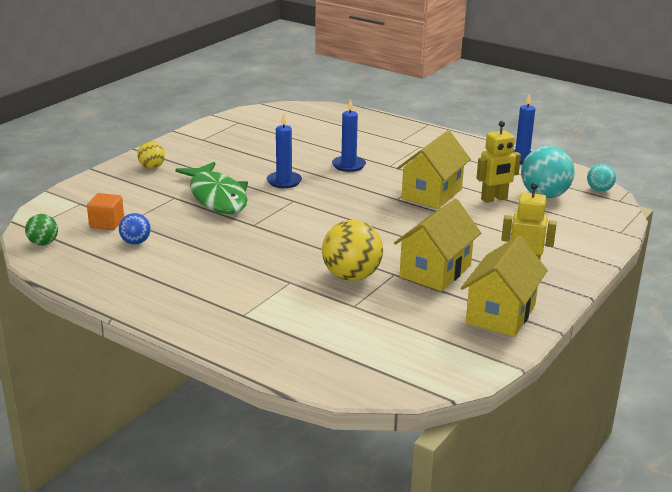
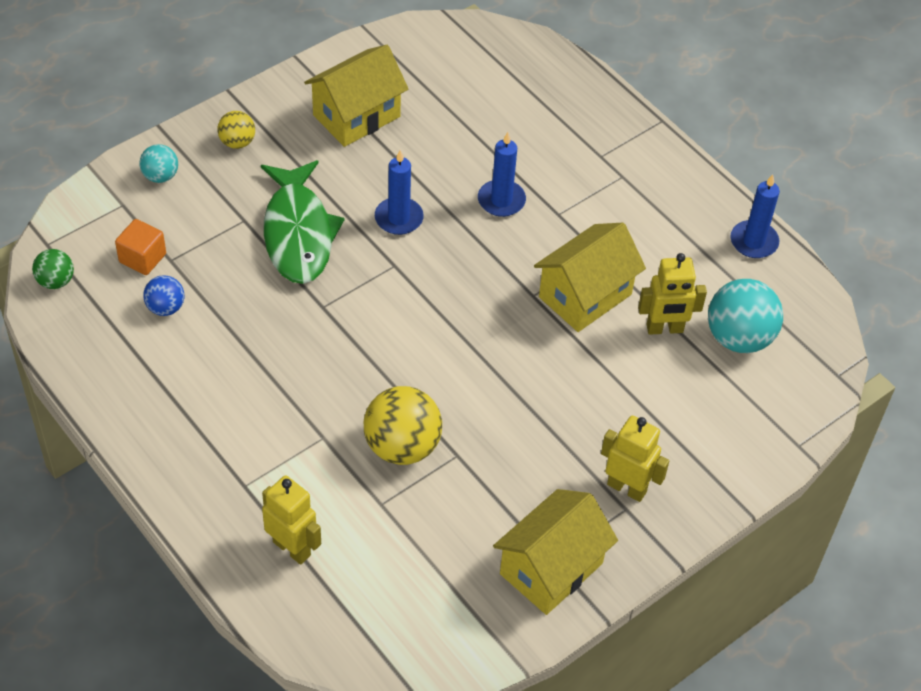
camera: 15 degrees right, 25 degrees up
(299, 339) = (292, 548): none -> yellow robot
(435, 271) = (511, 464): yellow house -> yellow house (356, 116)
(599, 190) = (823, 344): turquoise ball -> turquoise ball (160, 176)

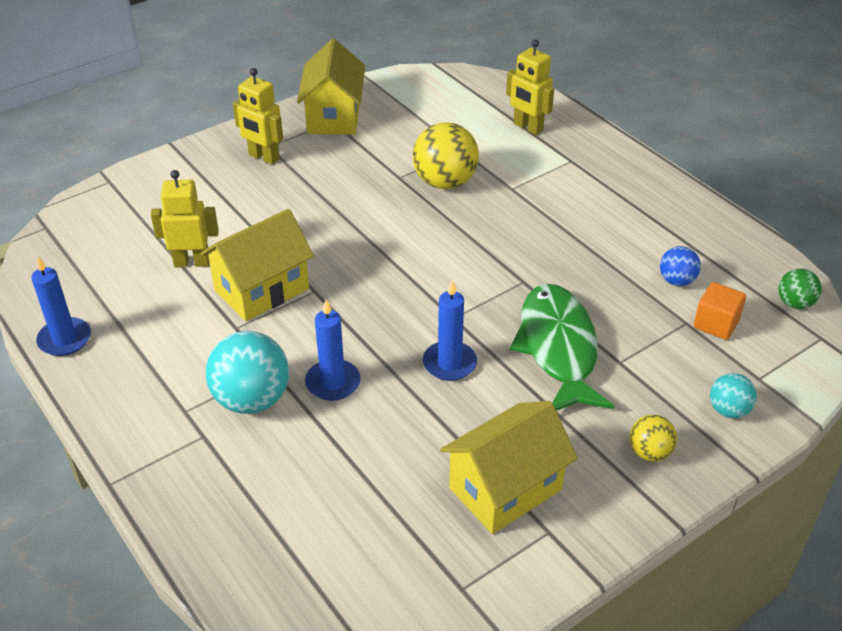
camera: 175 degrees left, 10 degrees down
(551, 568) = (334, 116): yellow house -> yellow house turned 45 degrees counterclockwise
(739, 337) = (123, 255): turquoise ball -> turquoise ball (252, 399)

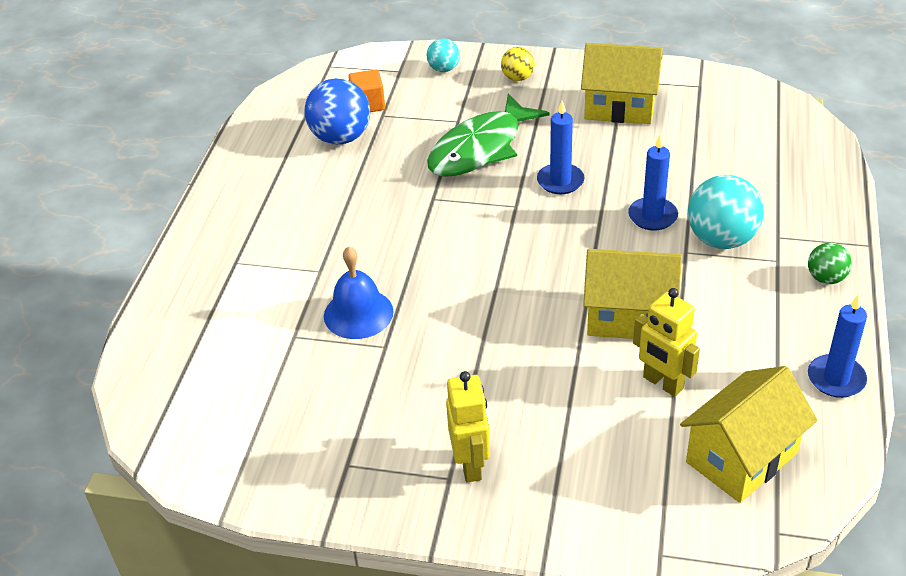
camera: 130 degrees left, 0 degrees up
(334, 116) = (337, 470): yellow house -> yellow house (741, 457)
(445, 182) = (358, 313): yellow ball -> blue bell
(527, 127) = (206, 318): yellow robot -> none
(676, 280) = (341, 137): blue ball -> blue ball, size x1.83
(794, 303) = (304, 86): green ball -> green ball (826, 278)

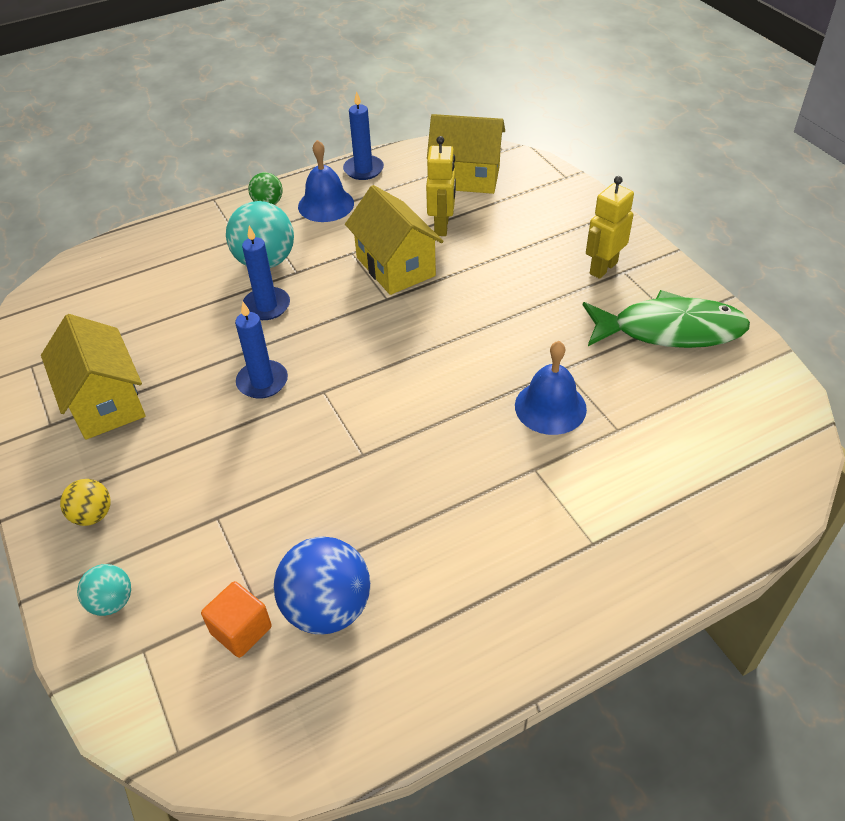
camera: 130 degrees left, 5 degrees up
(480, 148) = (254, 467): green fish -> green fish (670, 330)
(786, 317) = (326, 204): none -> blue bell

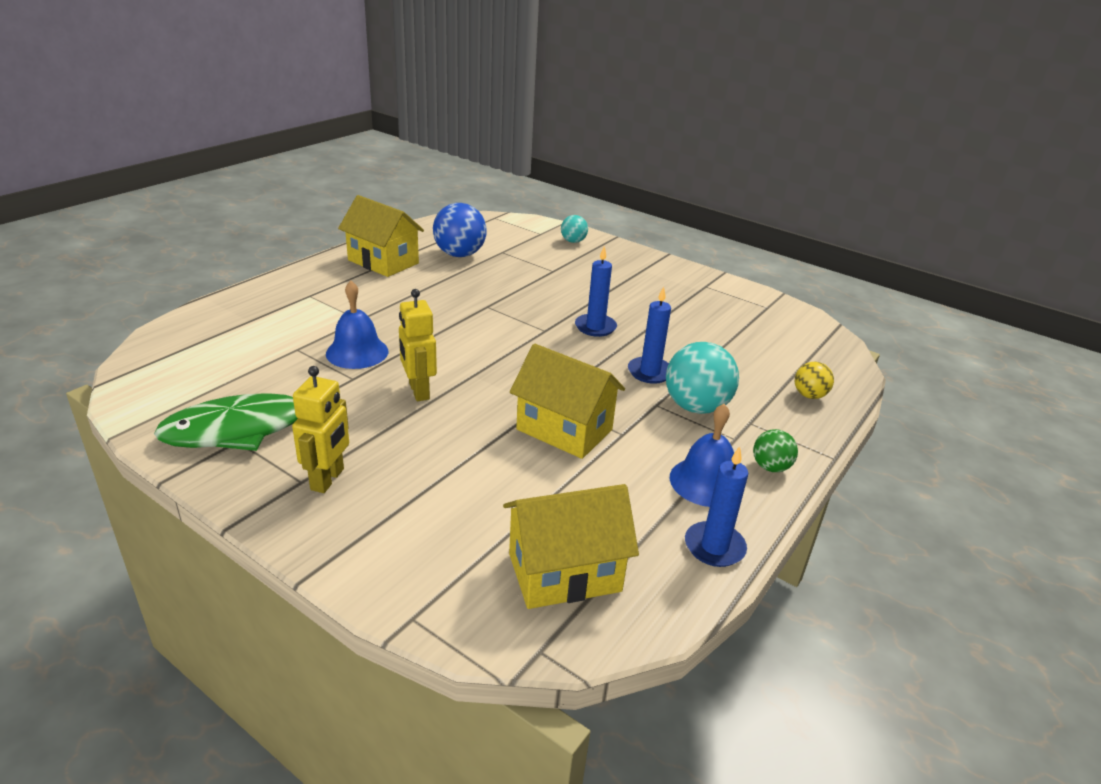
camera: 150 degrees right, 15 degrees down
(93, 515) = (623, 261): yellow ball -> yellow ball (809, 395)
(105, 402) = (687, 300): yellow house -> yellow house (383, 262)
(241, 630) = (498, 243): orange cube -> none
(442, 227) = (547, 486): yellow robot -> yellow robot (418, 391)

